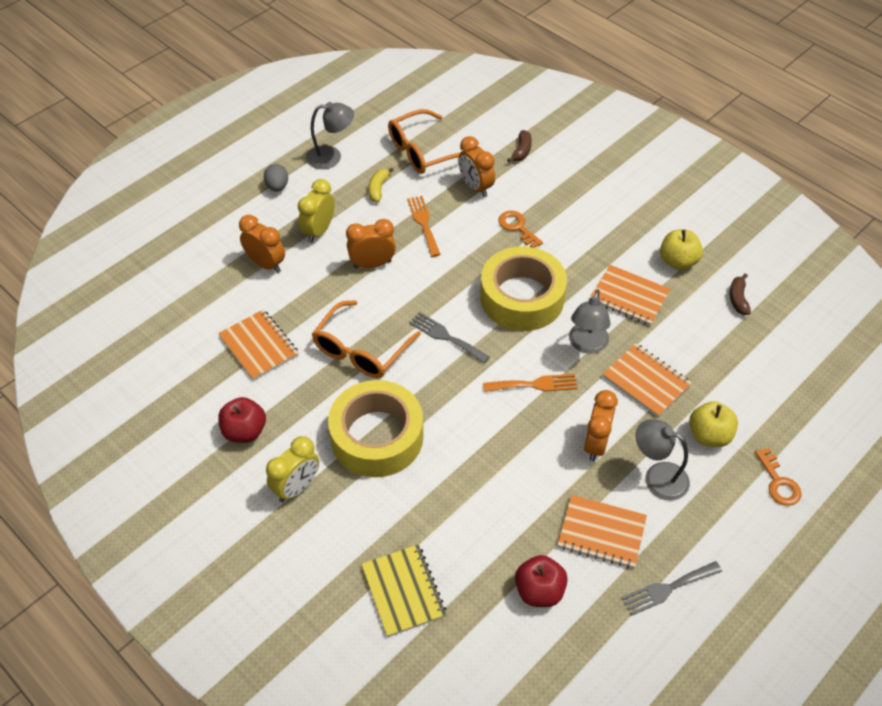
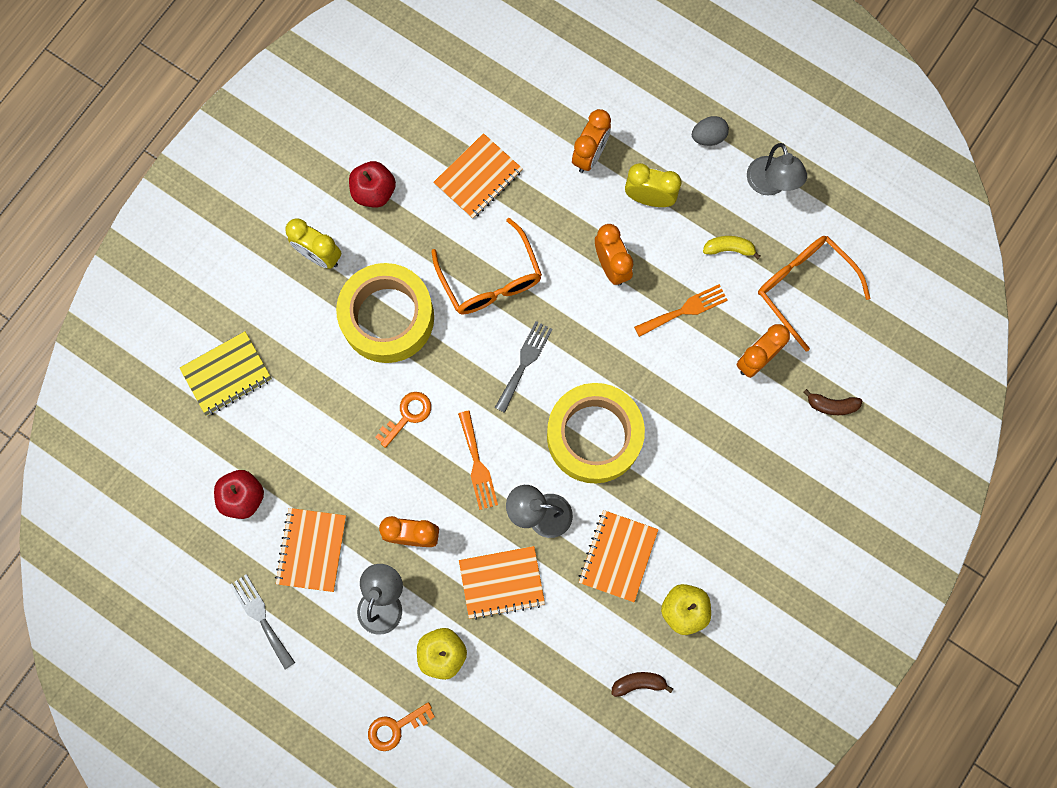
camera: 80 degrees right, 25 degrees up
(361, 350) = (490, 279): orange glasses -> orange glasses turned 135 degrees counterclockwise
(517, 227) = (700, 417): orange key -> orange key (407, 415)
(646, 381) = (501, 582): orange notebook -> orange notebook turned 45 degrees clockwise

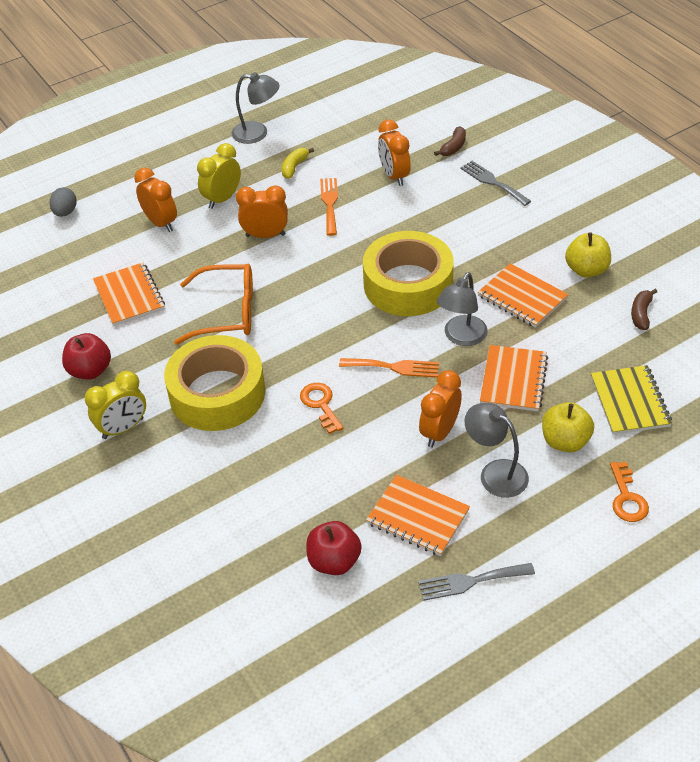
camera: 65 degrees left, 30 degrees down
(227, 374) = (196, 539): yellow notebook -> yellow notebook (630, 401)
(524, 363) = (318, 311): grey fork -> grey fork (493, 182)
(708, 137) = (195, 154): grey egg -> grey egg (65, 212)
(803, 287) = (350, 137): orange glasses -> none

